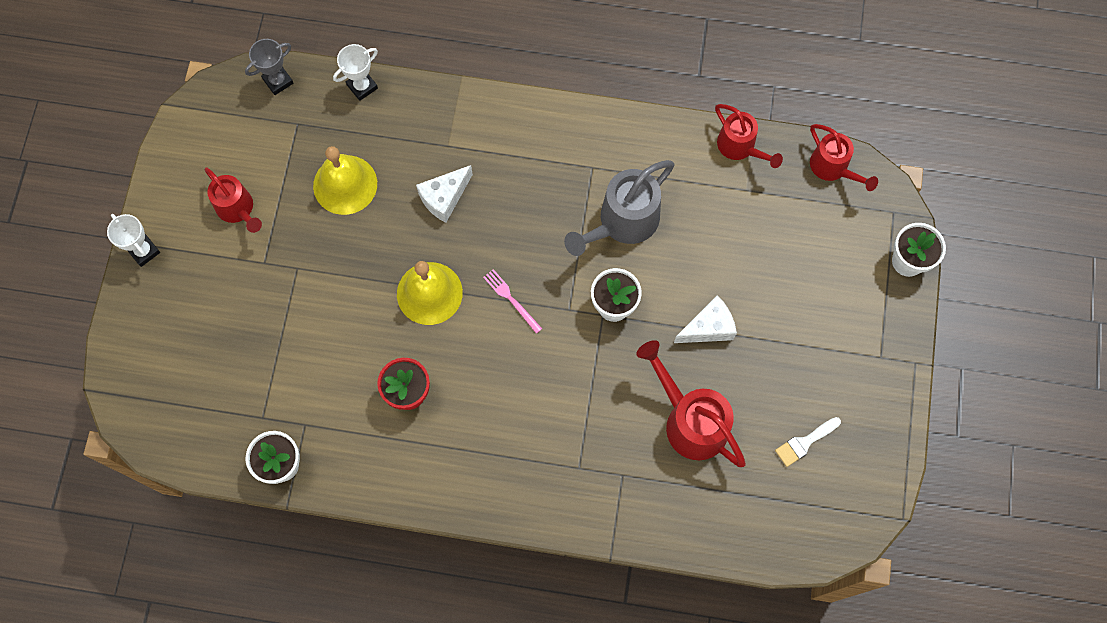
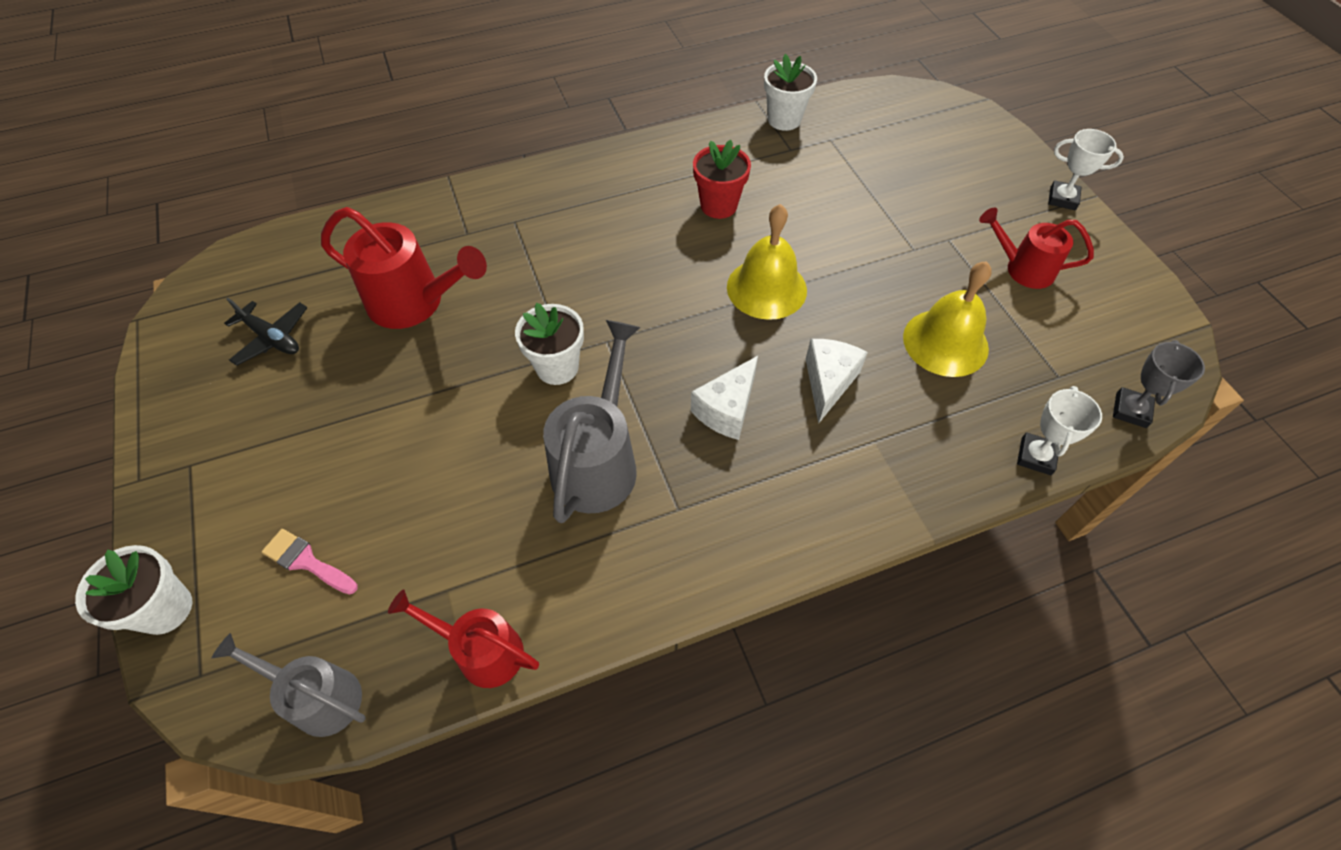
camera: 150 degrees right, 15 degrees down
(511, 299) = (677, 321): pink fork -> none
(708, 328) = (431, 396): white cheese -> white cheese (727, 409)
(804, 442) = (272, 338): white brush -> black plane
(821, 249) = (306, 561): none -> pink brush
(833, 168) = (318, 696): red watering can -> grey watering can

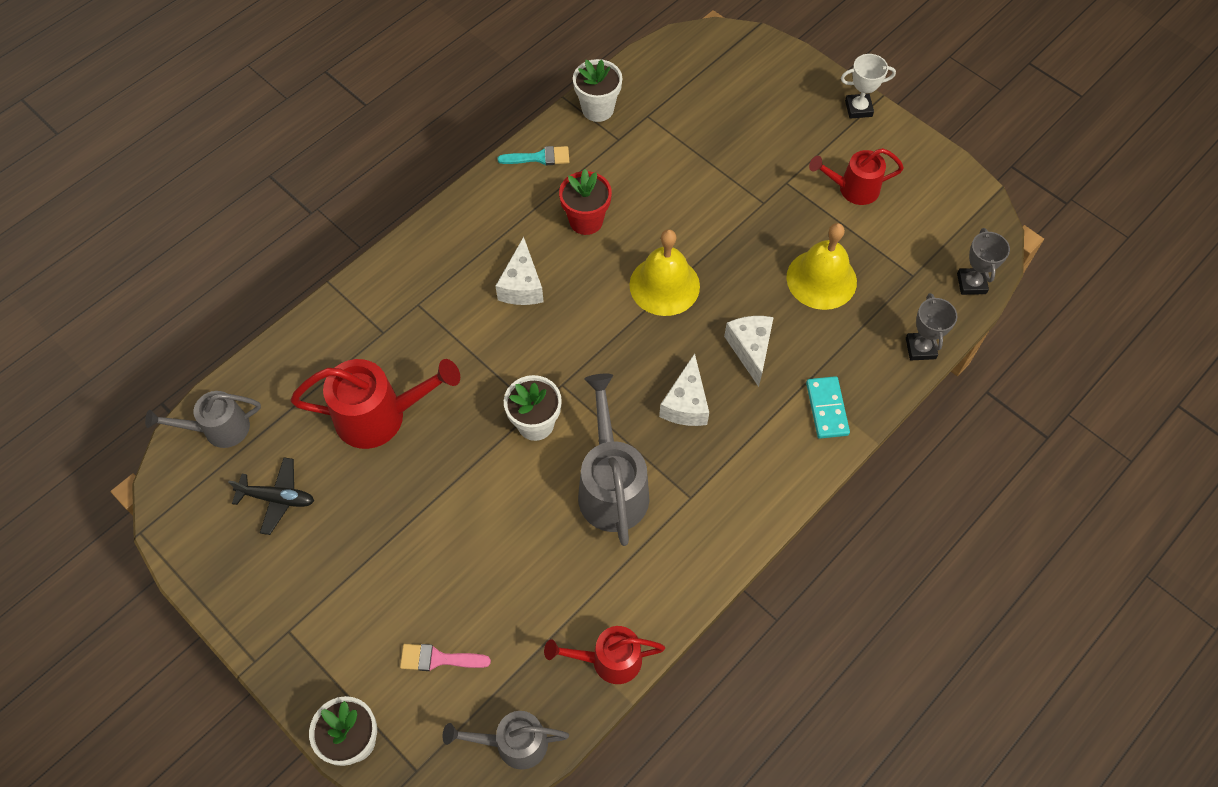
camera: 25 degrees left, 5 degrees up
(268, 259) = (218, 429): none -> grey watering can
(622, 239) = (522, 285): none -> white cheese
(704, 141) = (539, 157): none -> turquoise brush
(888, 478) = (826, 409): none -> turquoise domino
(1036, 456) = (920, 348): white trophy -> grey trophy

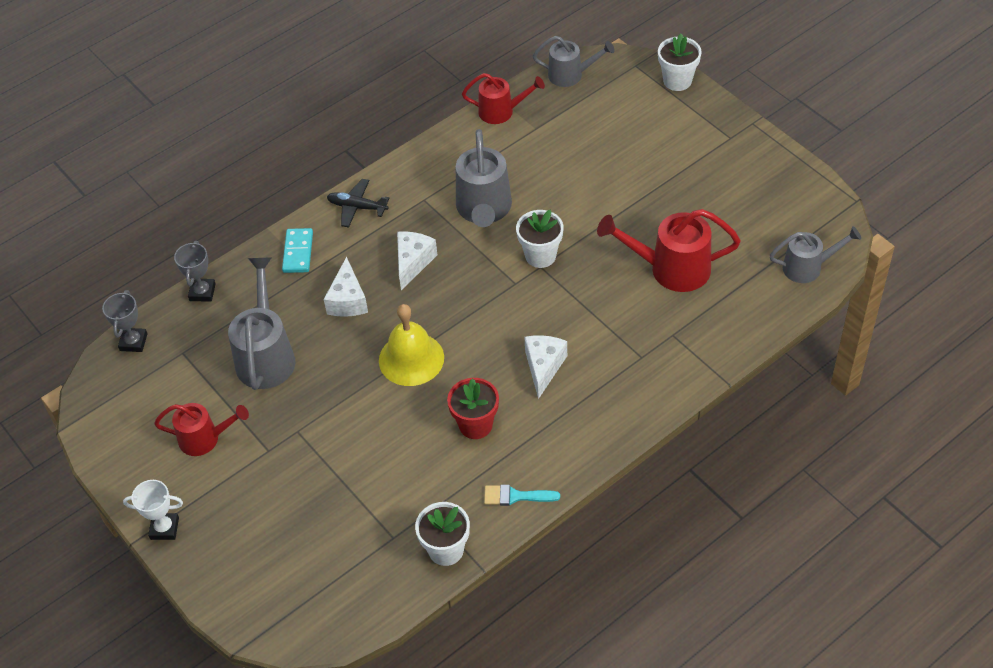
camera: 170 degrees left, 10 degrees down
(277, 498) = (750, 217): black plane -> black plane (357, 207)
(438, 659) = (621, 118): pink brush -> none
(821, 279) = (266, 355): yellow bell -> grey watering can

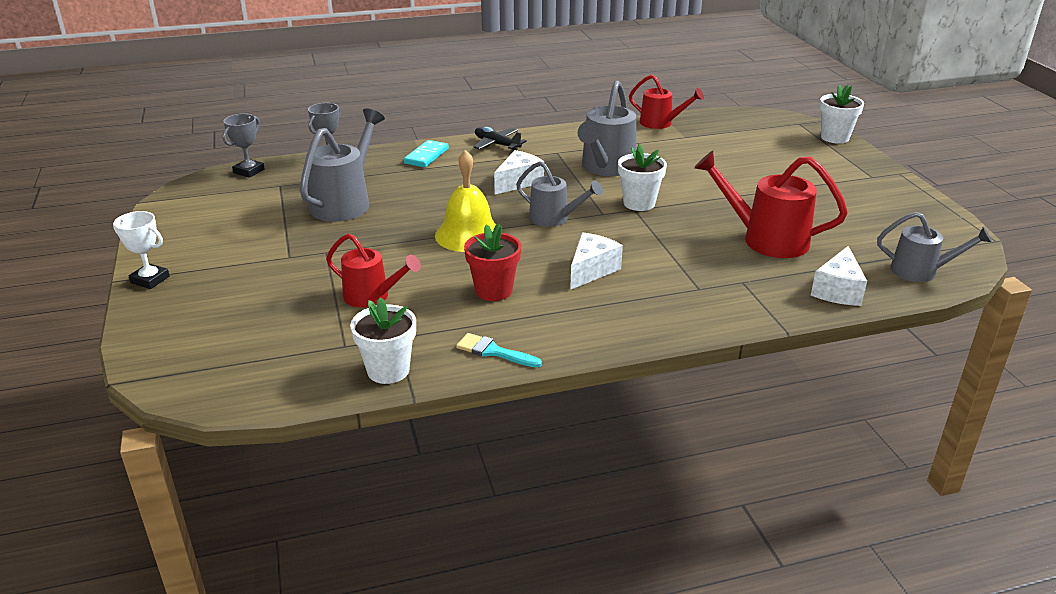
camera: 20 degrees right, 20 degrees down
(205, 439) = (244, 236): red watering can -> red watering can (372, 297)
(348, 300) = (443, 189): white cheese -> white cheese (838, 290)
(571, 75) = (736, 117): grey watering can -> grey watering can (555, 219)

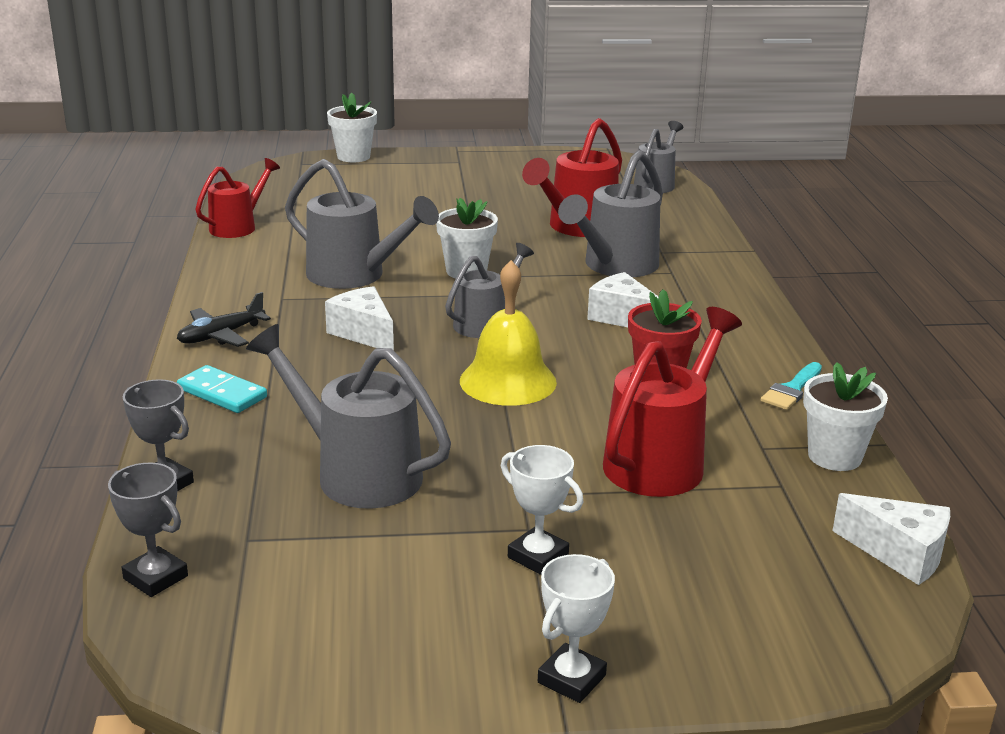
camera: 80 degrees left, 5 degrees down
(260, 262) = (538, 556): none -> white trophy
(372, 297) = (662, 460): red watering can -> red watering can, size x1.56
(692, 261) = (614, 266): none -> grey watering can
(838, 290) = (684, 218): white cheese -> white cheese (899, 554)

